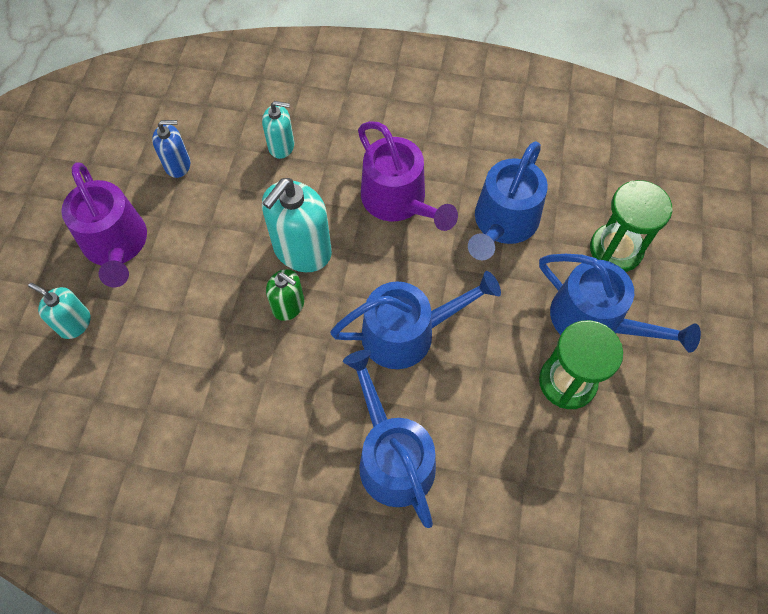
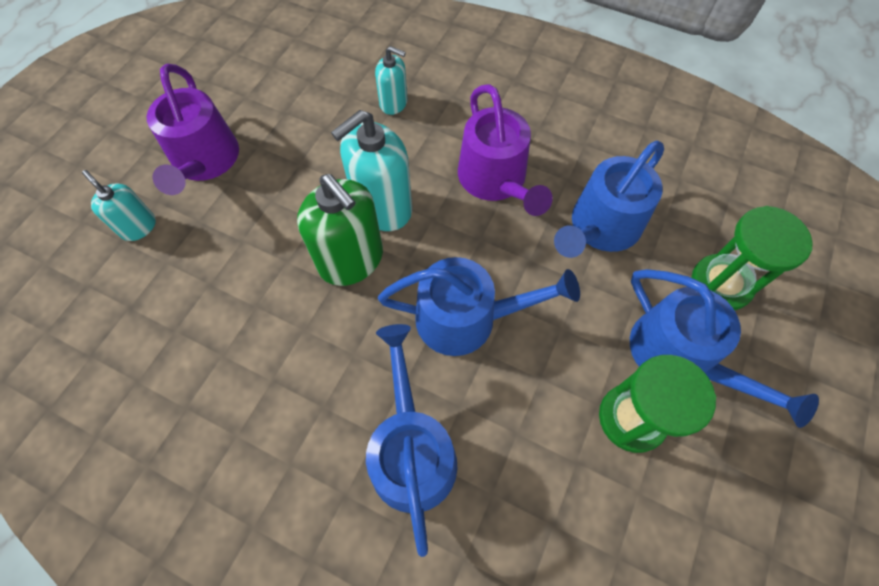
camera: 15 degrees right, 0 degrees up
(178, 165) = (289, 100): blue soap dispenser -> none
(288, 306) = (351, 260): green soap dispenser -> green soap dispenser, size x1.78

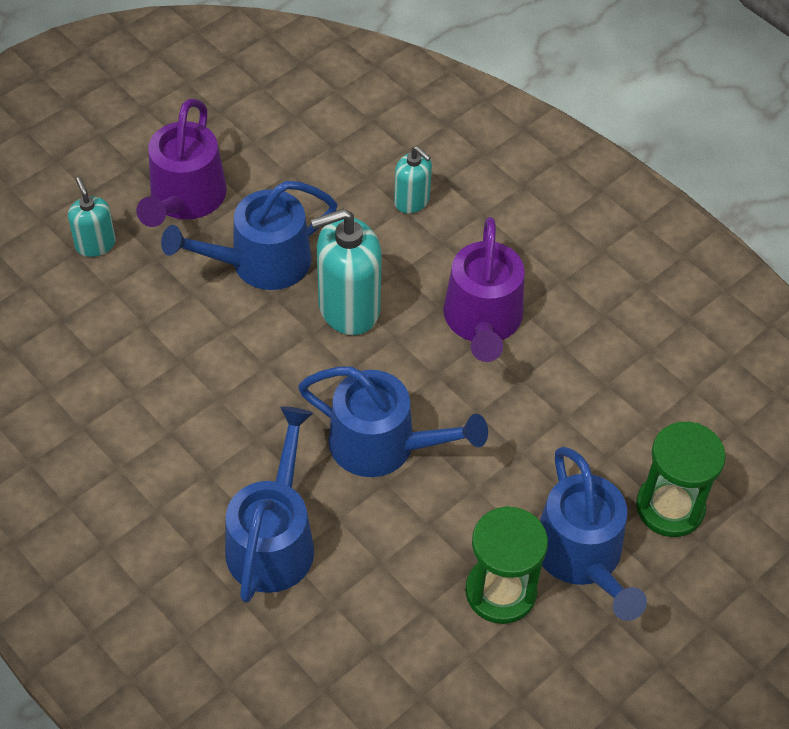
camera: 20 degrees right, 10 degrees down
(351, 260) = (293, 349): green soap dispenser -> none
(601, 227) = (572, 407): blue watering can -> blue watering can (261, 262)

